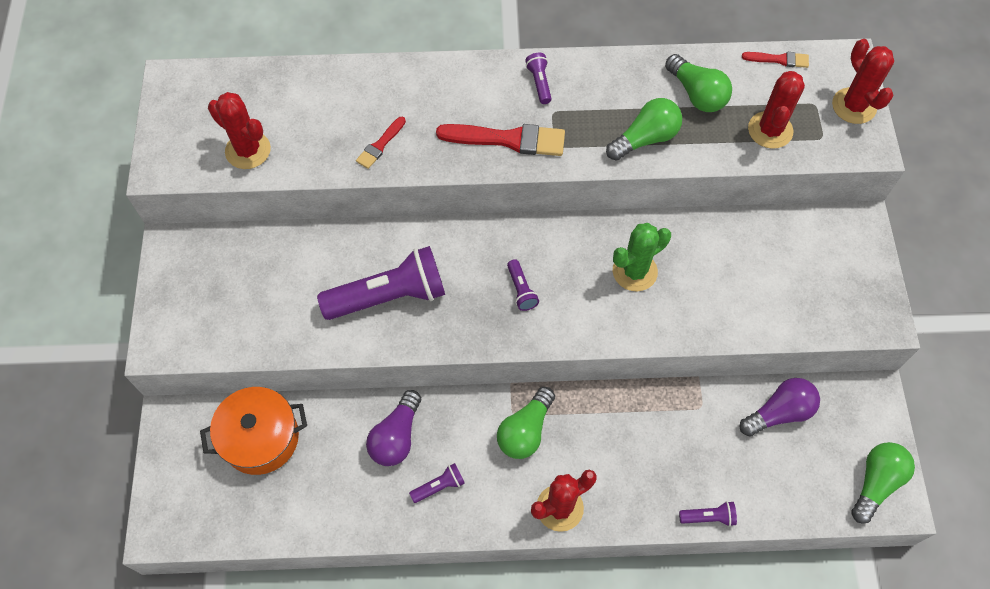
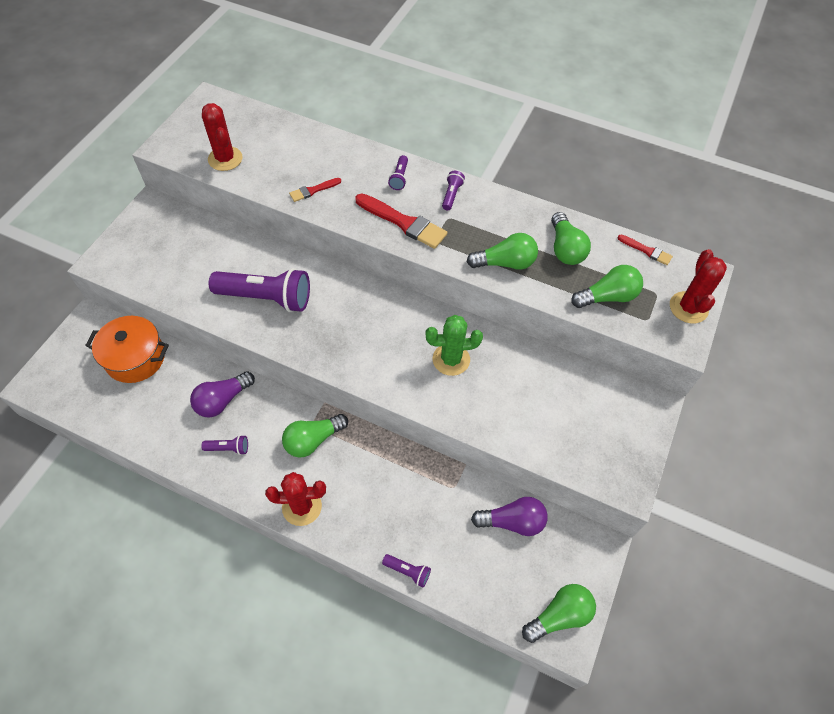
camera: 25 degrees right, 5 degrees down
(521, 290) = (359, 335): purple flashlight -> purple flashlight (399, 178)
(770, 130) = (607, 297): red cactus -> green light bulb

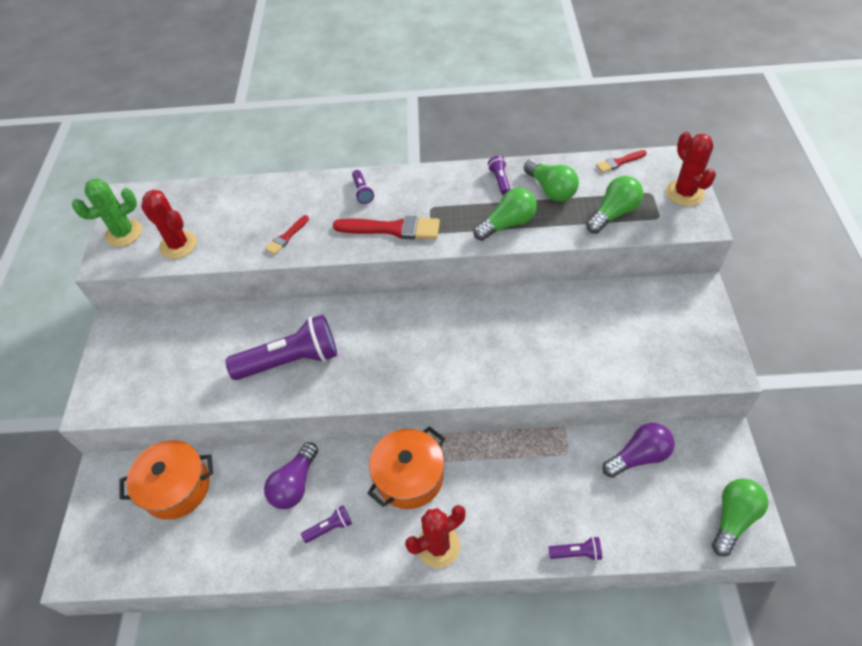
camera: 20 degrees left, 5 degrees down
(313, 440) = (409, 477): green light bulb -> orange pot
(451, 195) = (420, 187): purple flashlight -> purple flashlight (500, 180)
(451, 359) = (503, 335): green cactus -> green cactus (124, 233)
(646, 251) = (619, 162): red brush -> red brush turned 150 degrees clockwise

